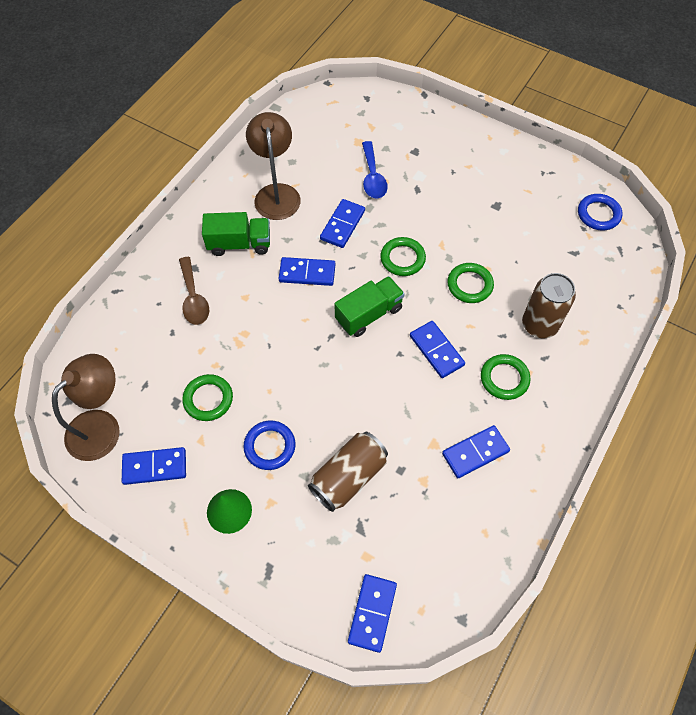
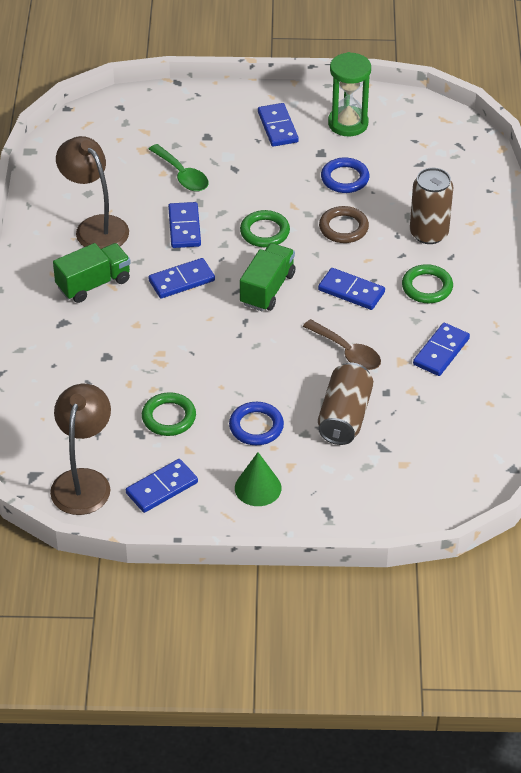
camera: 30 degrees left, 15 degrees down
(194, 298) = (85, 346): brown spoon -> brown spoon (347, 352)
(372, 613) = (437, 498): blue domino -> blue domino (278, 127)
(373, 177) = (182, 175): blue spoon -> green spoon
(469, 285) = (343, 228): green ring -> brown ring
(536, 188) = (348, 123): none -> green hourglass
(598, 214) = (420, 123): blue ring -> blue ring (345, 178)

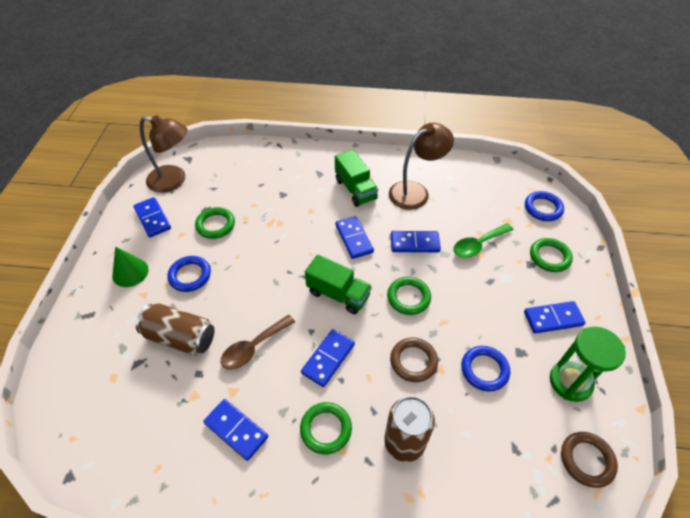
camera: 95 degrees right, 5 degrees up
(119, 119) = (543, 208): none -> blue ring
(195, 121) = (549, 257): none -> green ring
(421, 123) = (586, 460): none -> brown ring

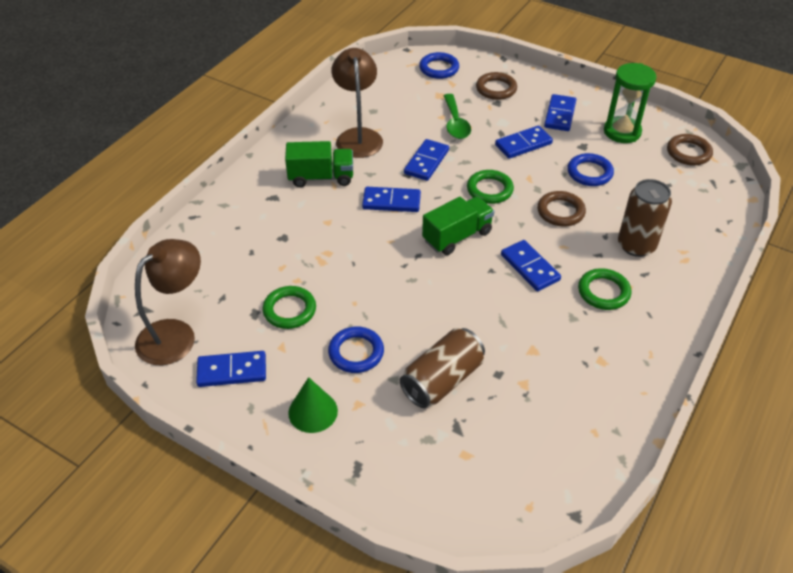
camera: 65 degrees left, 5 degrees down
(236, 430) = (578, 358): blue domino -> blue domino (523, 144)
(253, 347) = (488, 320): brown spoon -> none
(549, 257) = (496, 89): green ring -> brown ring

